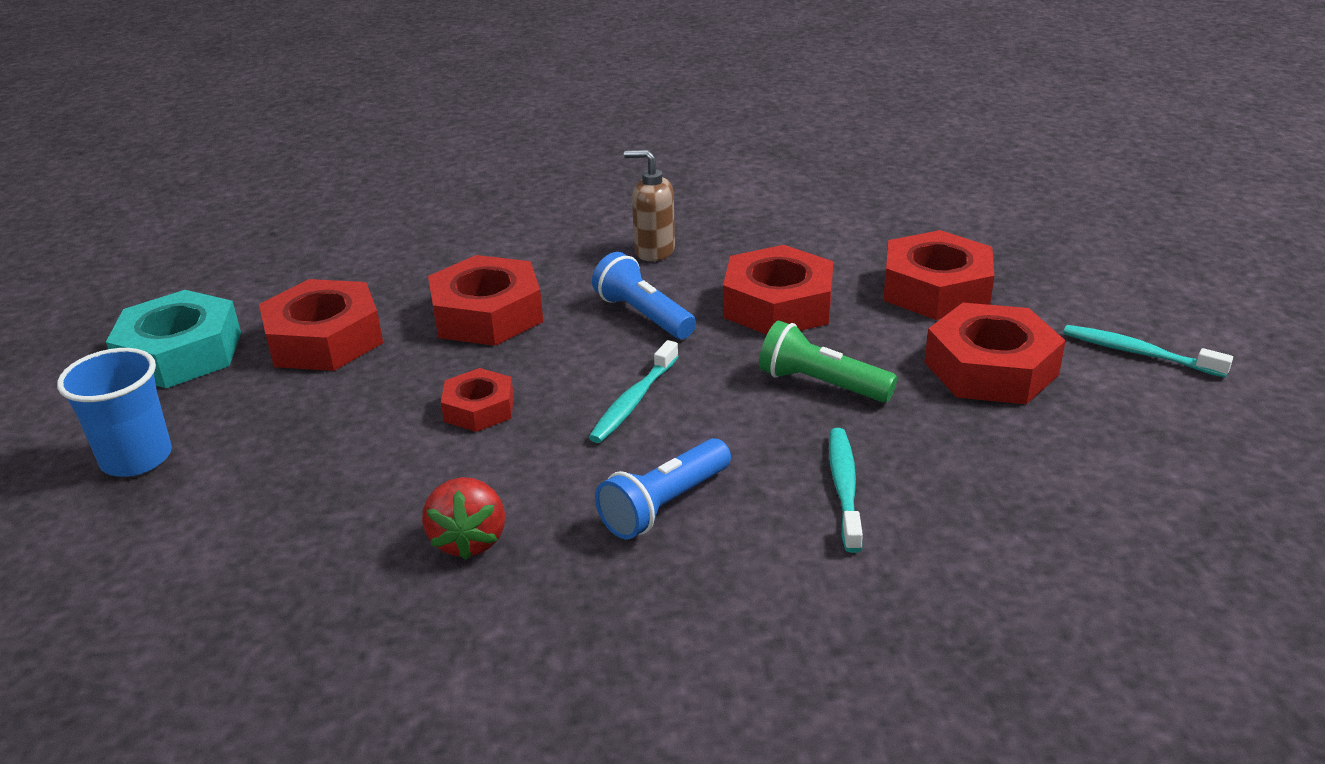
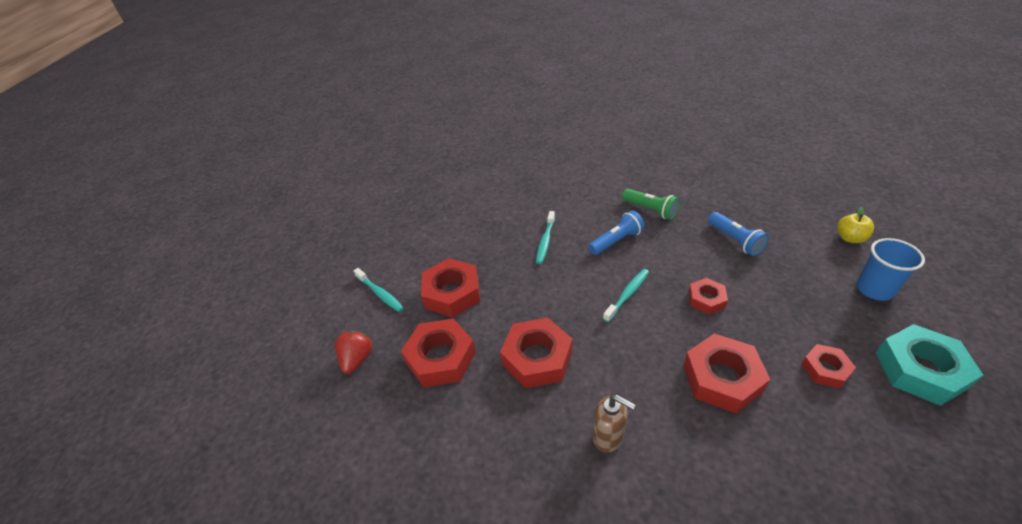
camera: 165 degrees left, 10 degrees up
(80, 567) = (850, 238): none -> yellow apple
(324, 339) = (825, 369): red nut -> red nut, size x0.57
(469, 540) = (692, 234): red strawberry -> red strawberry (357, 359)
(643, 315) = (620, 361): blue flashlight -> blue flashlight (735, 240)
(821, 384) = (535, 294): green flashlight -> green flashlight (650, 210)

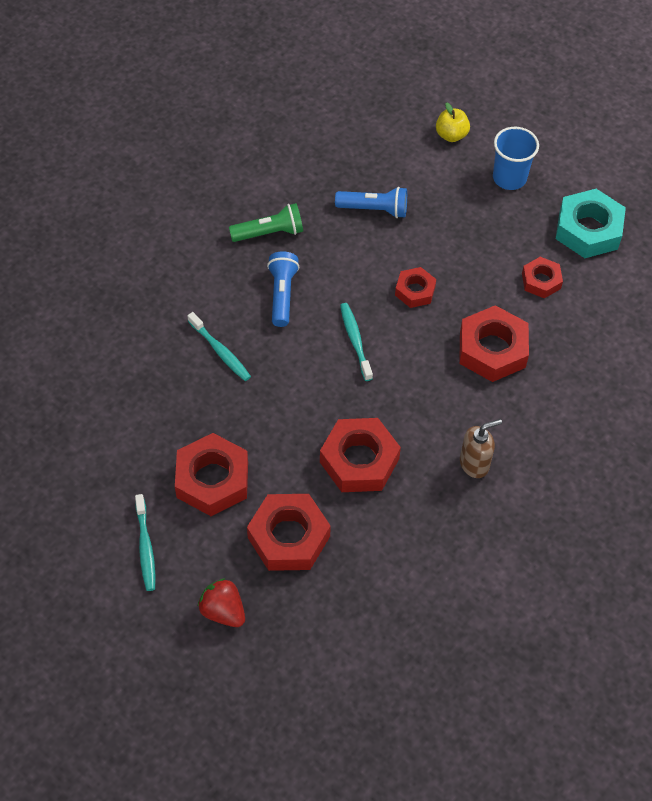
camera: 60 degrees left, 15 degrees up
(380, 293) = (145, 546): turquoise toothbrush -> turquoise toothbrush turned 90 degrees clockwise

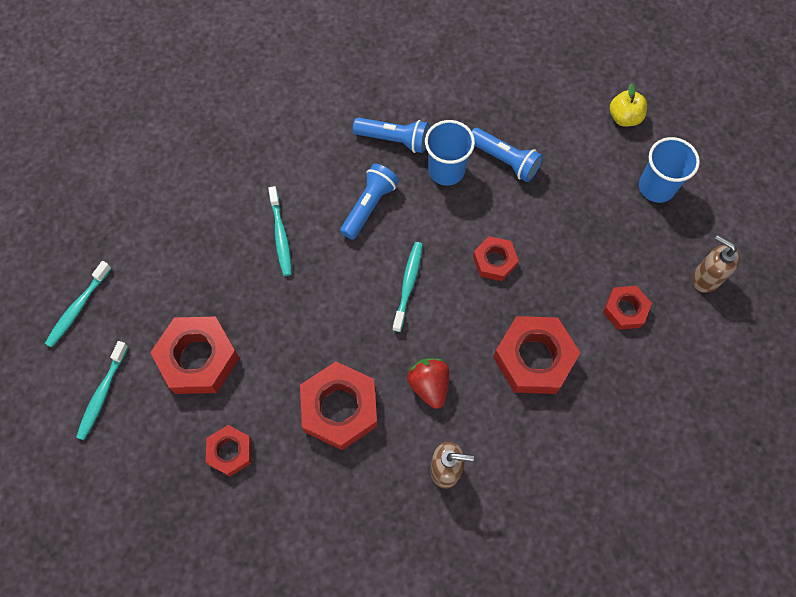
camera: 30 degrees right, 10 degrees up
(75, 490) = (78, 307): none -> turquoise toothbrush
(223, 611) = (129, 494): red strawberry -> red strawberry (429, 385)
(270, 233) = (394, 140): green flashlight -> blue flashlight
(288, 537) = (230, 451): red nut -> red nut, size x0.57
(330, 238) = (446, 170): none -> blue cup
(588, 230) = (705, 278): turquoise nut -> brown soap dispenser

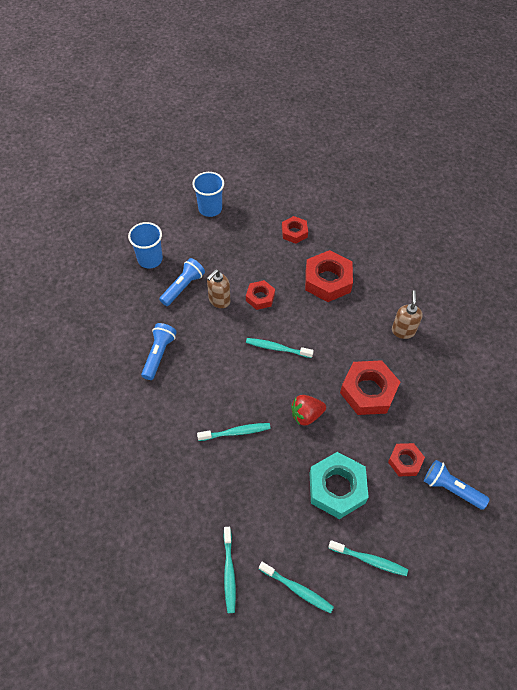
camera: 90 degrees left, 10 degrees down
(106, 234) = (229, 572): none -> turquoise toothbrush
(198, 358) = (337, 488): red nut -> turquoise nut
(369, 206) = (214, 372): blue flashlight -> blue flashlight (451, 488)
(429, 385) = (349, 338): red strawberry -> red strawberry (306, 415)
(446, 170) = (188, 322): blue cup -> blue cup (150, 259)
(624, 117) = (156, 219): yellow apple -> none
(705, 278) = (273, 193): brown soap dispenser -> brown soap dispenser (219, 300)

